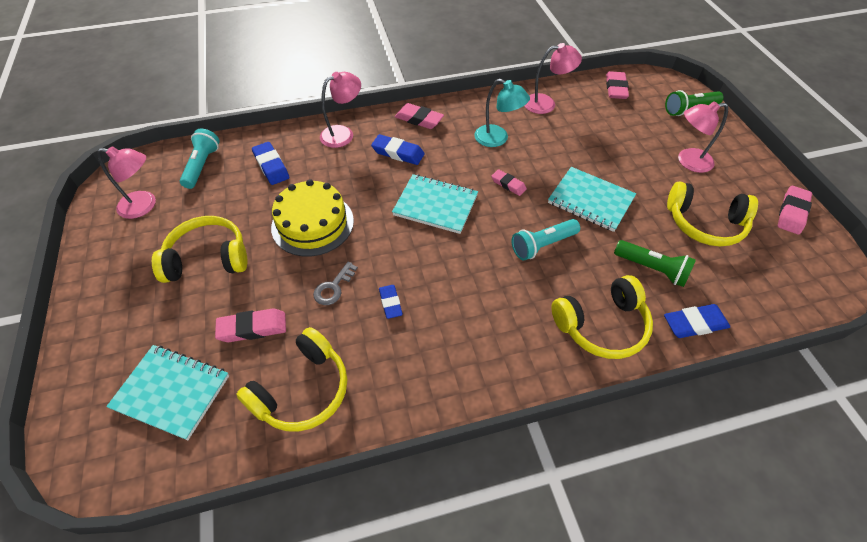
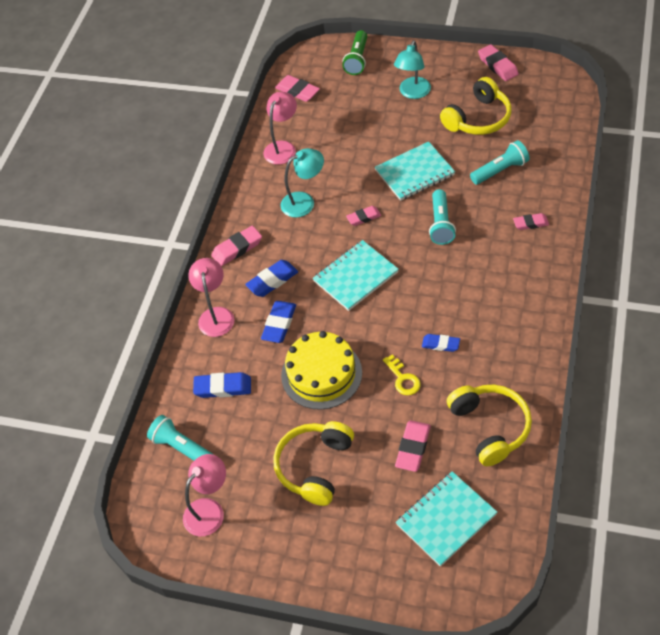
camera: 55 degrees left, 0 degrees up
(333, 287) = (403, 378): grey key -> yellow key
(601, 325) = (530, 223): yellow headphones -> pink eraser
(652, 269) = (500, 170): green flashlight -> turquoise flashlight
(688, 161) = (413, 93): pink lamp -> turquoise lamp
(694, 323) = (557, 172): blue eraser -> blue eraser (279, 324)

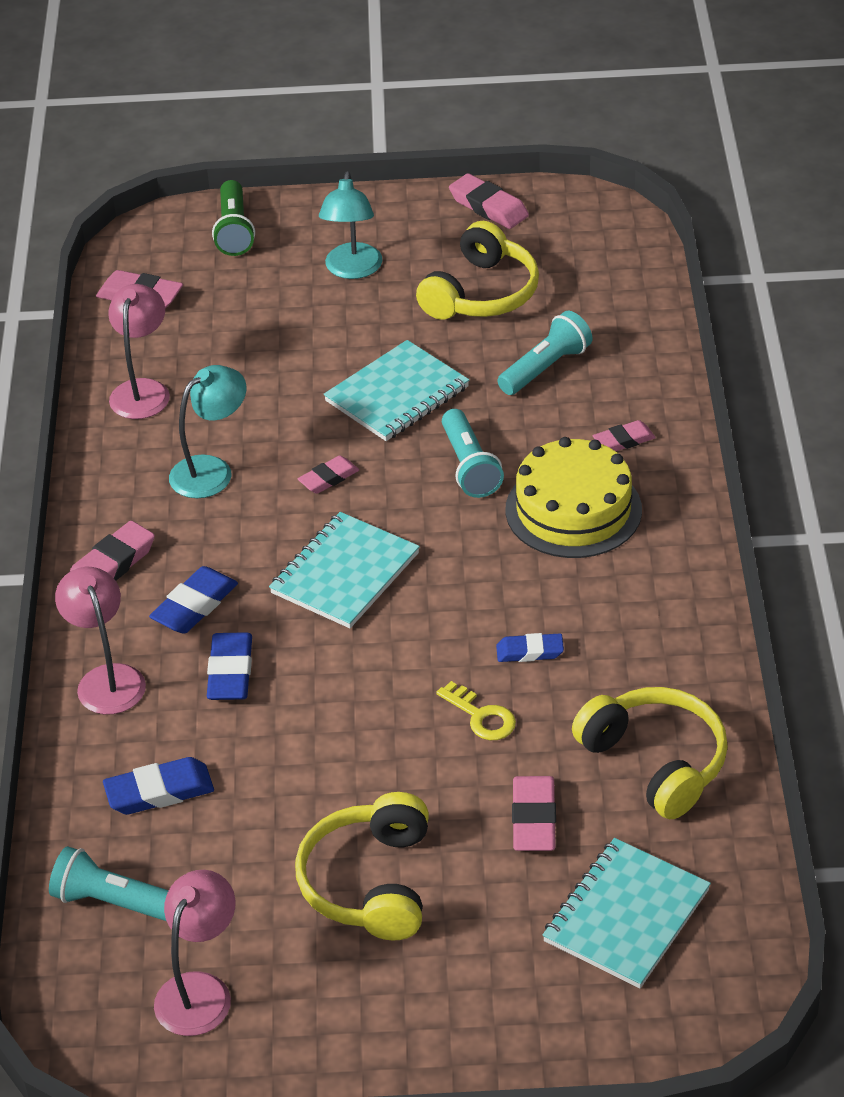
camera: 20 degrees left, 10 degrees down
(321, 374) = (334, 736): yellow cake -> yellow cake (573, 510)

